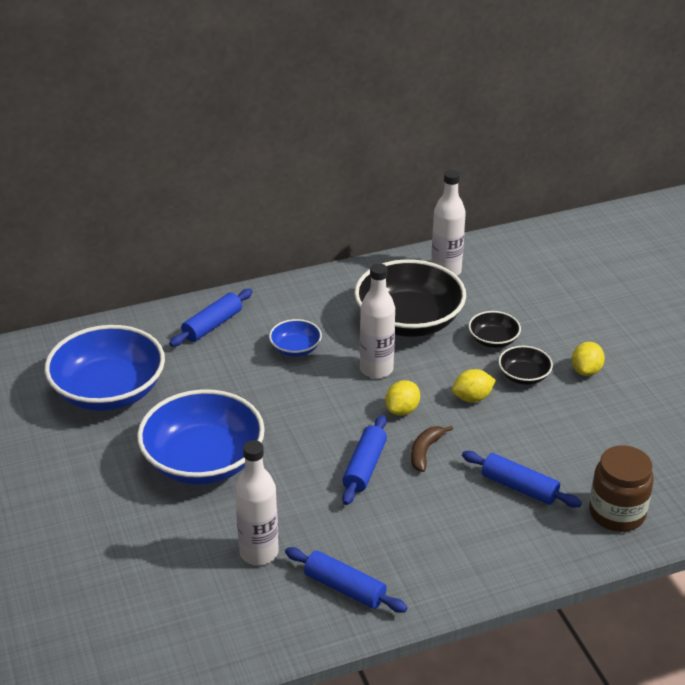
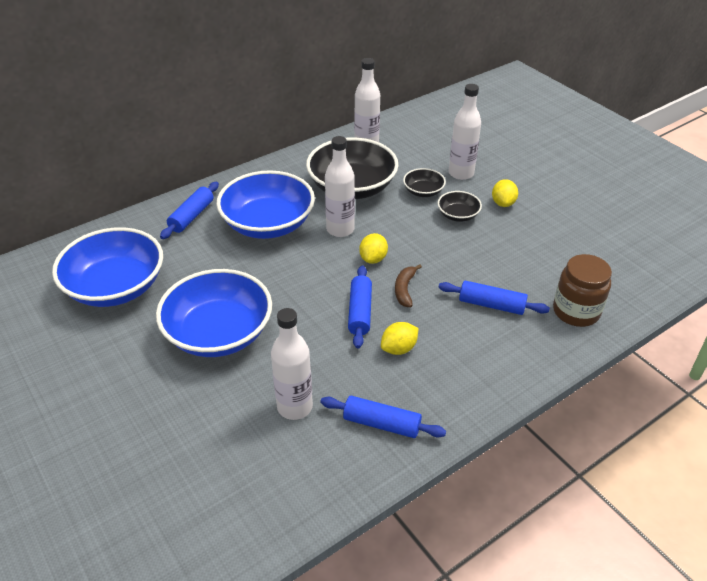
camera: 15 degrees left, 5 degrees up
(295, 348) = (268, 224): blue bowl -> blue bowl, size x2.16
(472, 398) = (425, 239): yellow lemon -> yellow lemon (399, 348)
(549, 325) = (461, 173): none -> white bottle

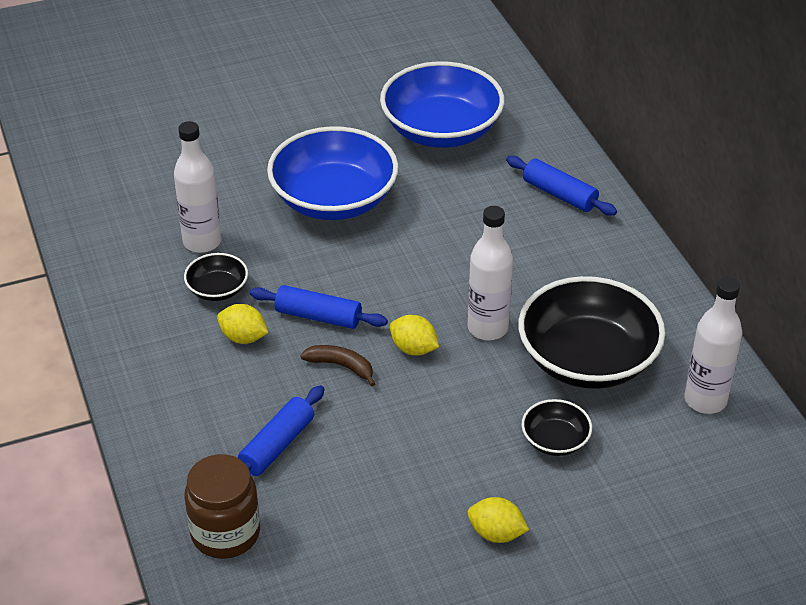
camera: 105 degrees right, 0 degrees up
(268, 224) = (522, 260): blue bowl -> none
(381, 424) = (146, 301): blue rolling pin -> none
(399, 348) = (243, 337): yellow lemon -> yellow lemon turned 45 degrees counterclockwise
(458, 215) = (482, 466): black bowl -> black bowl (217, 289)
(461, 173) = (595, 503): white bottle -> none

